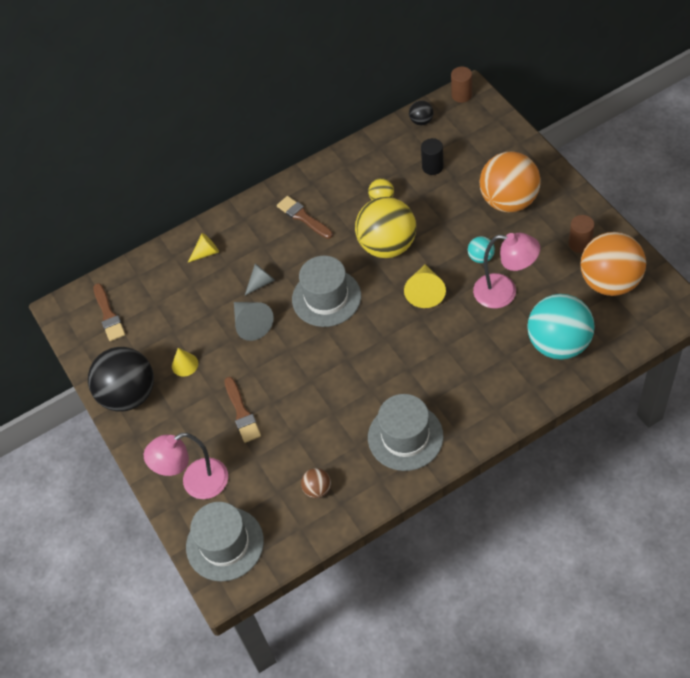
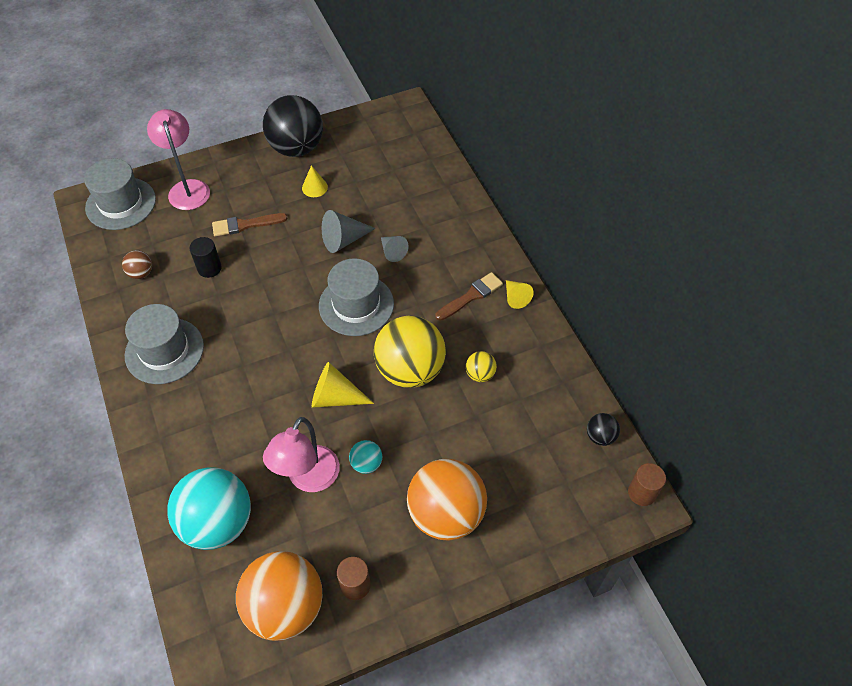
camera: 90 degrees right, 0 degrees up
(108, 315) = (389, 137): brown brush -> none
(206, 253) = (444, 211): yellow cone -> yellow cone (515, 297)
(432, 167) = (520, 436): black cylinder -> black cylinder (209, 268)

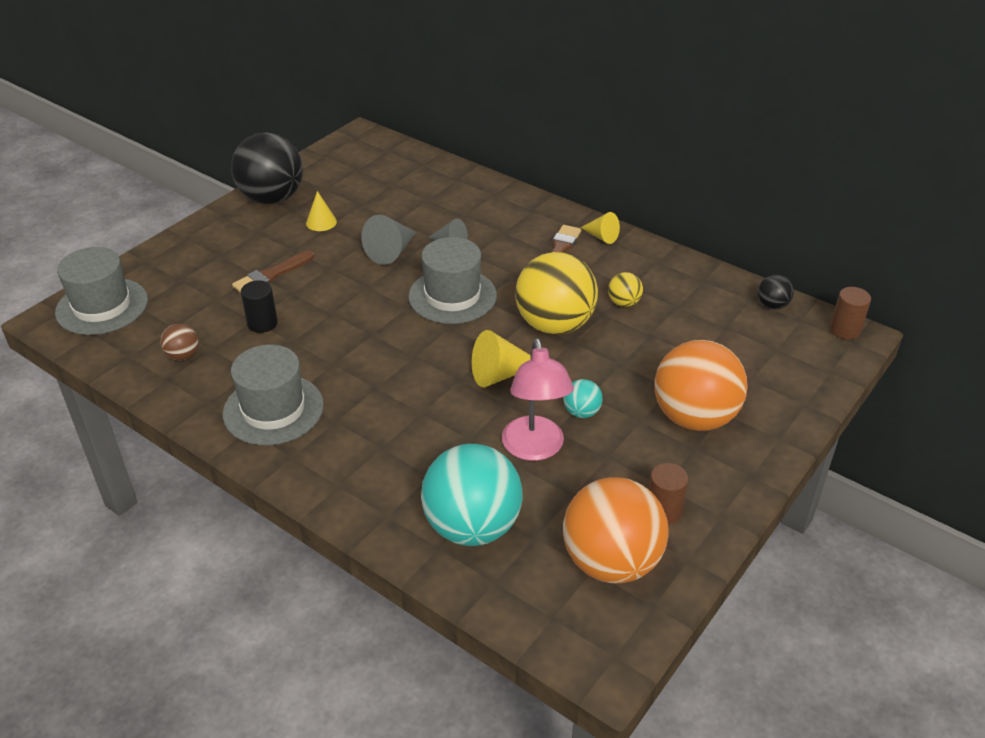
camera: 30 degrees left, 15 degrees down
(187, 188) = (174, 268): pink lamp -> none

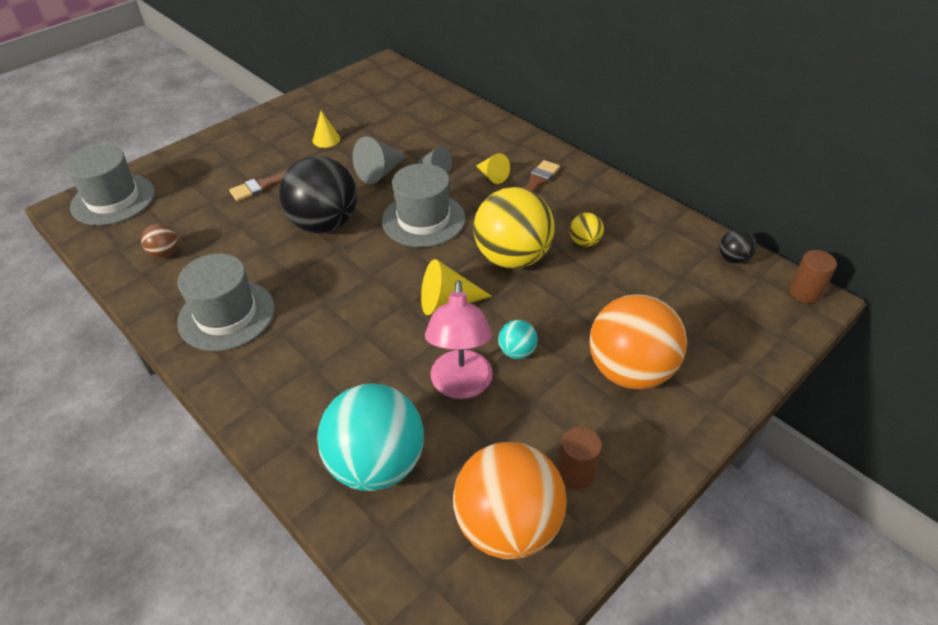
camera: 10 degrees right, 5 degrees up
(262, 323) = (244, 229): black cylinder -> none
(272, 198) = (290, 114): black ball -> black ball (324, 224)
(601, 236) = (578, 174): yellow cone -> yellow cone (492, 176)

